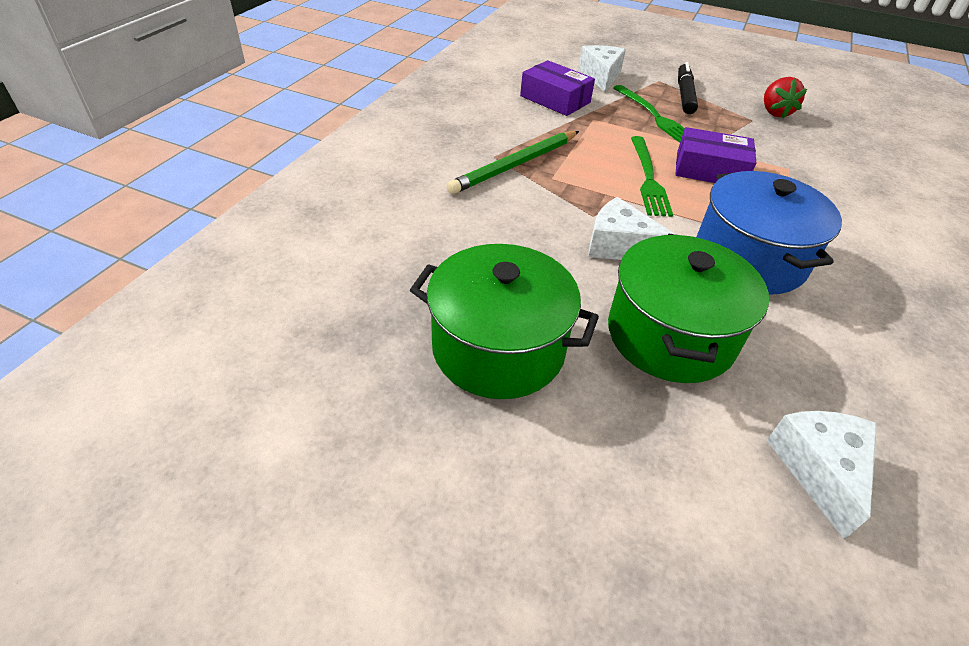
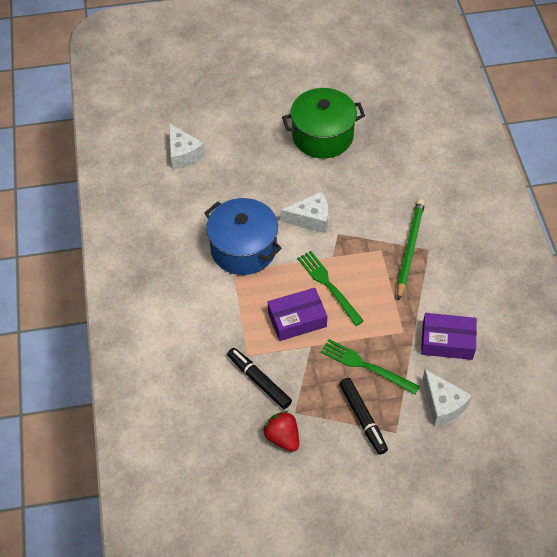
camera: 150 degrees right, 10 degrees up
(670, 335) = (260, 180): green pot -> none
(783, 148) = (259, 381): none -> black marker

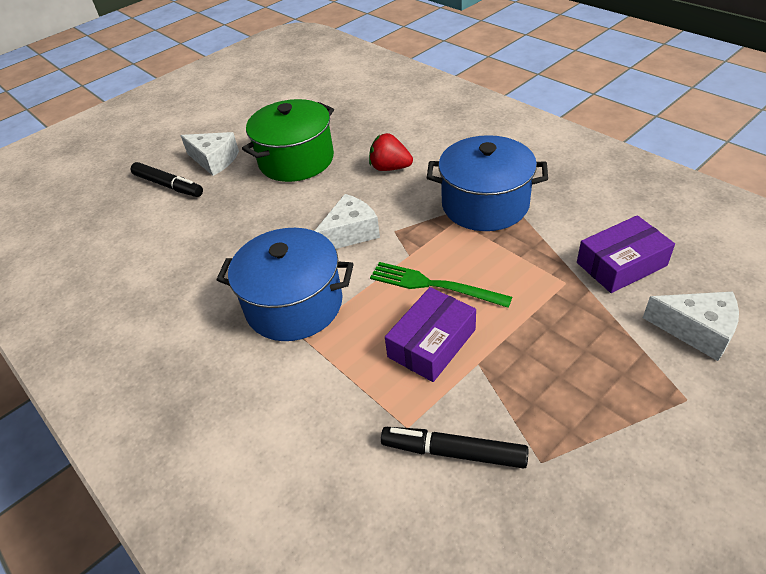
camera: 30 degrees left, 10 degrees down
(183, 154) = (139, 249): white cheese -> white cheese (214, 160)
(282, 437) = (561, 512): red strawberry -> red strawberry (390, 168)
(362, 418) = (631, 409): black marker -> black marker (168, 185)
(366, 366) = (566, 344): green fork -> none
(410, 249) = (485, 204): green pencil -> blue pot

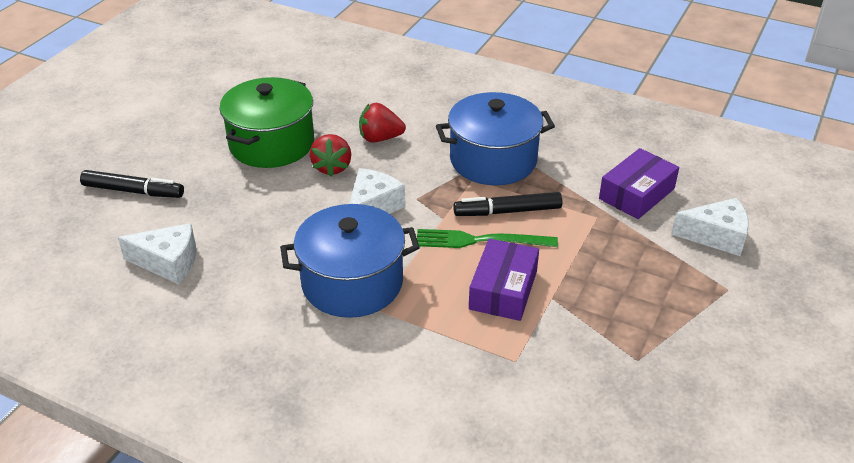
camera: 25 degrees left, 5 degrees down
(214, 160) = (173, 156): white cheese -> white cheese (168, 262)
(334, 189) = (332, 167): none -> red strawberry
(454, 452) = (565, 370): black marker -> black marker (508, 211)

